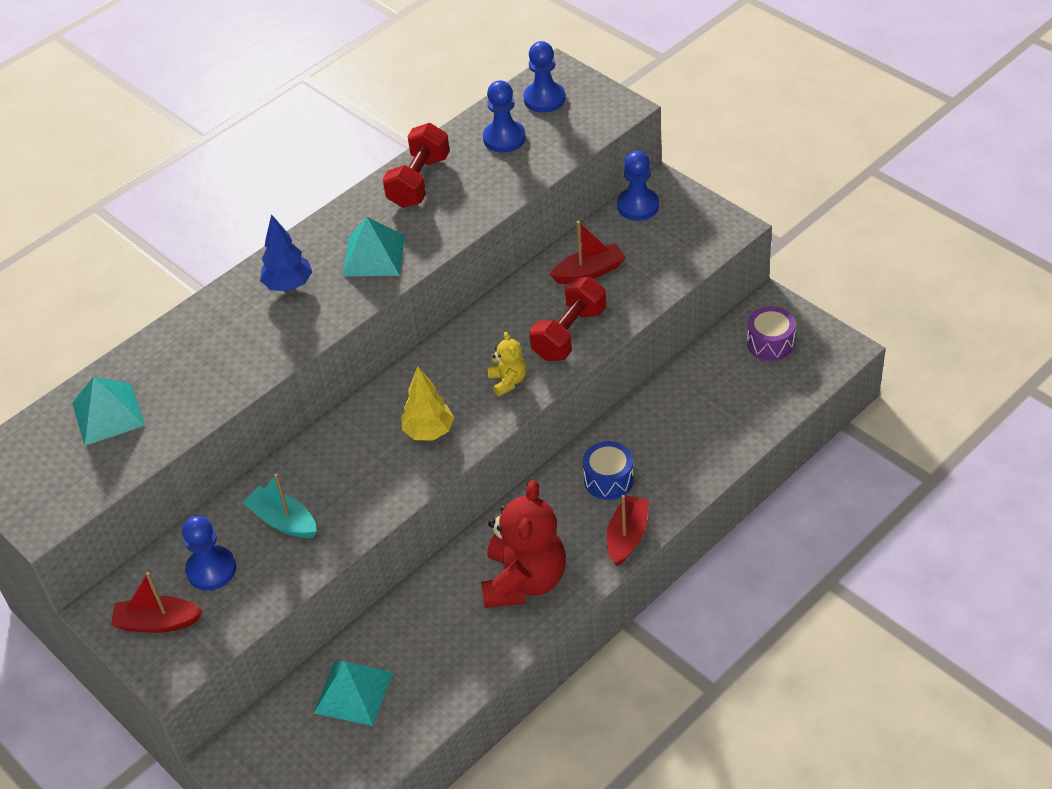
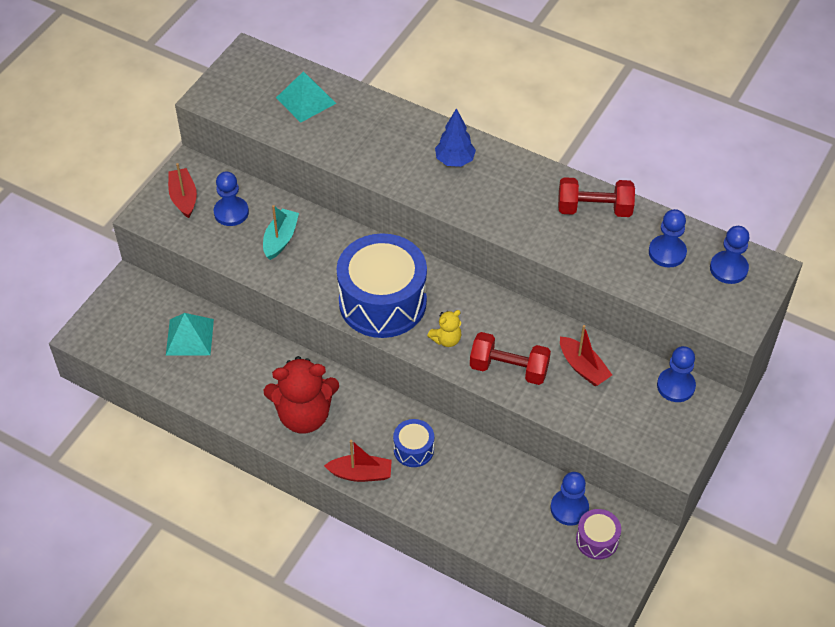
camera: 70 degrees right, 5 degrees up
(374, 255) = (501, 202): turquoise pyramid -> none
(428, 432) = (382, 302): yellow tree -> blue drum
(725, 357) = (569, 508): none -> blue pawn

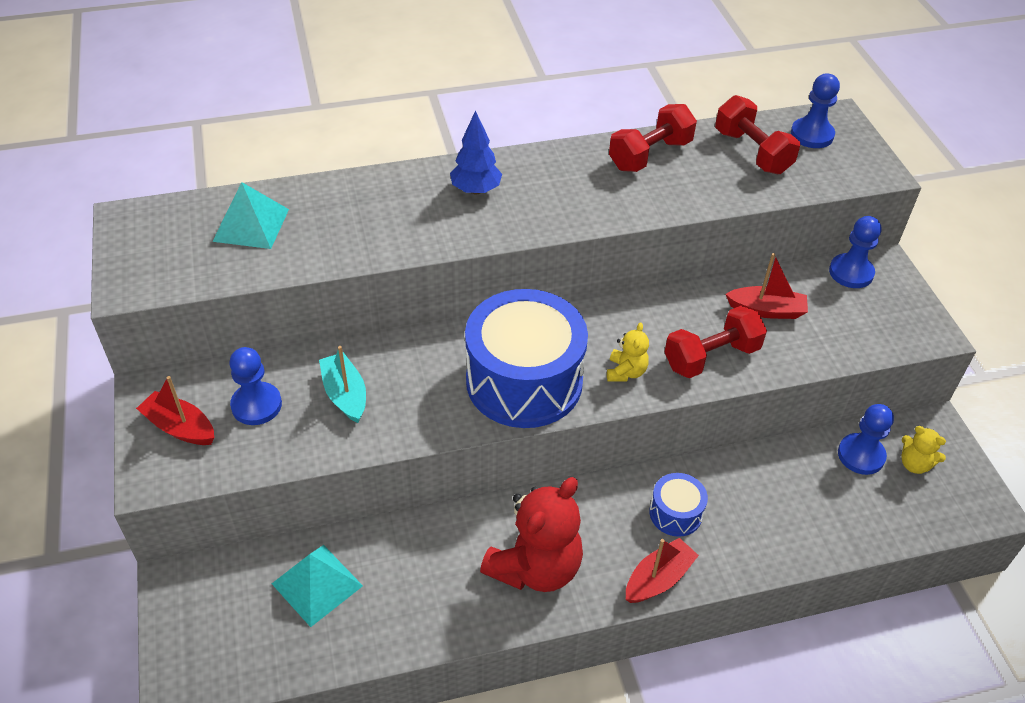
camera: 45 degrees left, 5 degrees down
(597, 540) = (914, 464): purple drum -> yellow teddy bear
(667, 252) = (752, 152): blue pawn -> red dumbbell

